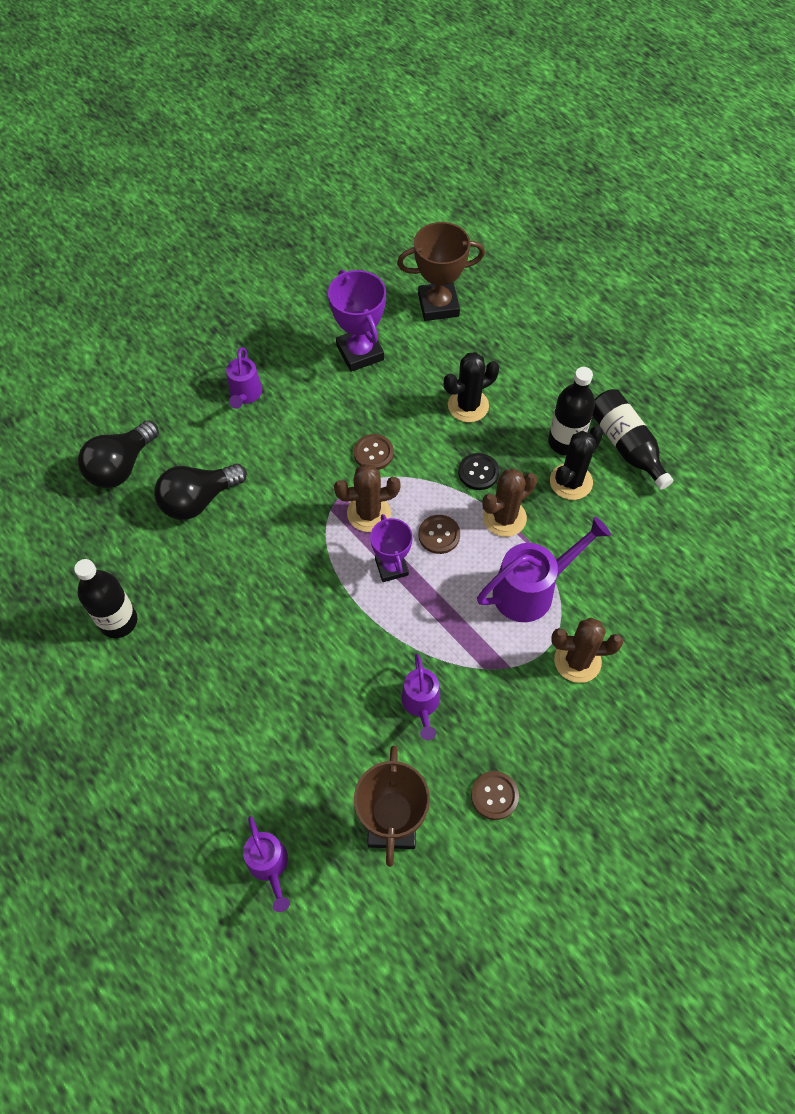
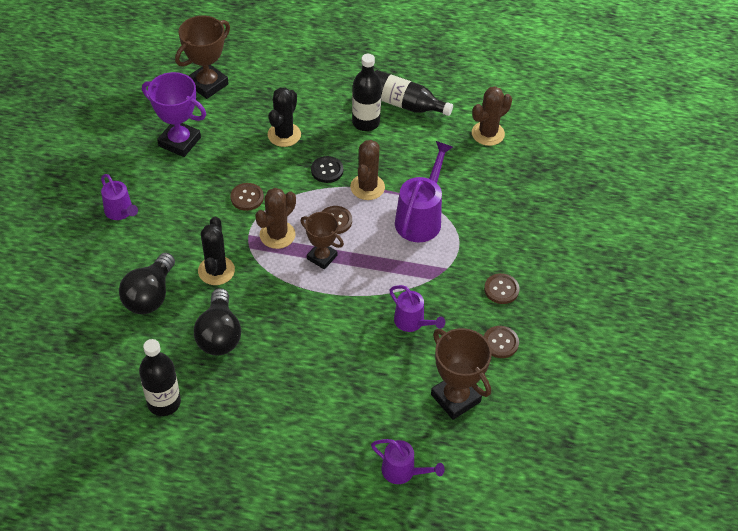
camera: 40 degrees left, 10 degrees down
(121, 466) = (70, 308): black light bulb -> black light bulb (219, 335)
(391, 567) = (322, 257): purple trophy -> brown trophy
(549, 733) = (501, 289): none -> brown button
(571, 482) = (389, 143): black cactus -> black cactus (216, 271)
(577, 661) = (482, 240): brown cactus -> brown cactus (488, 134)

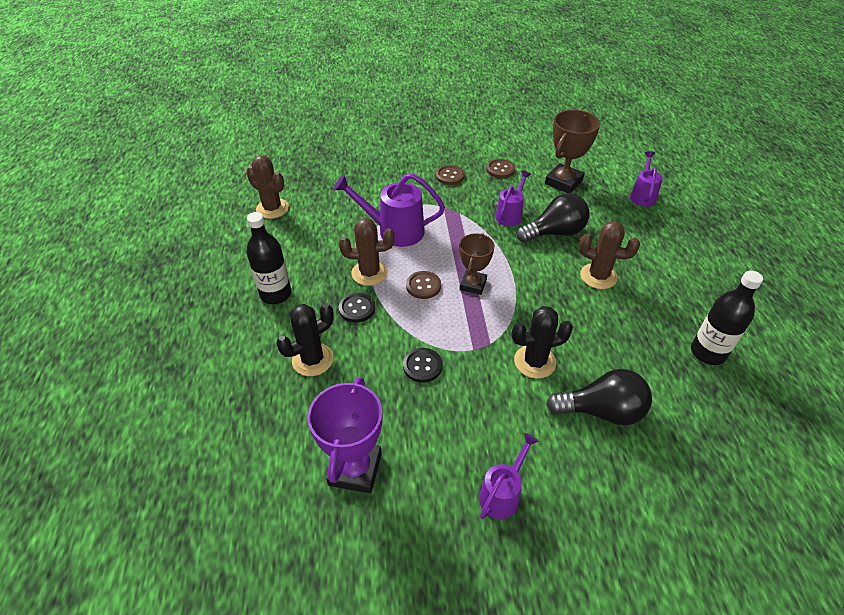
camera: 105 degrees left, 5 degrees down
(207, 84) = (234, 474): brown trophy -> none
(219, 335) = (607, 334): black light bulb -> black light bulb (554, 233)
(247, 197) = (422, 366): brown button -> black button
(277, 235) = (462, 325): brown cactus -> brown cactus (598, 276)
(284, 135) = (312, 359): black cactus -> black cactus turned 45 degrees counterclockwise
(404, 104) = (241, 270): black bottle -> none

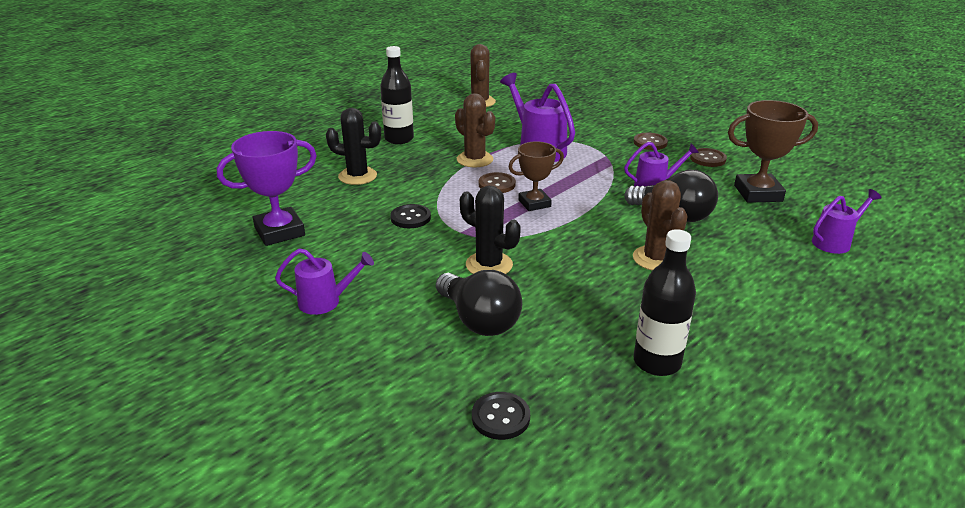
camera: 50 degrees right, 15 degrees down
(357, 308) = (430, 170): black button -> black button (500, 417)

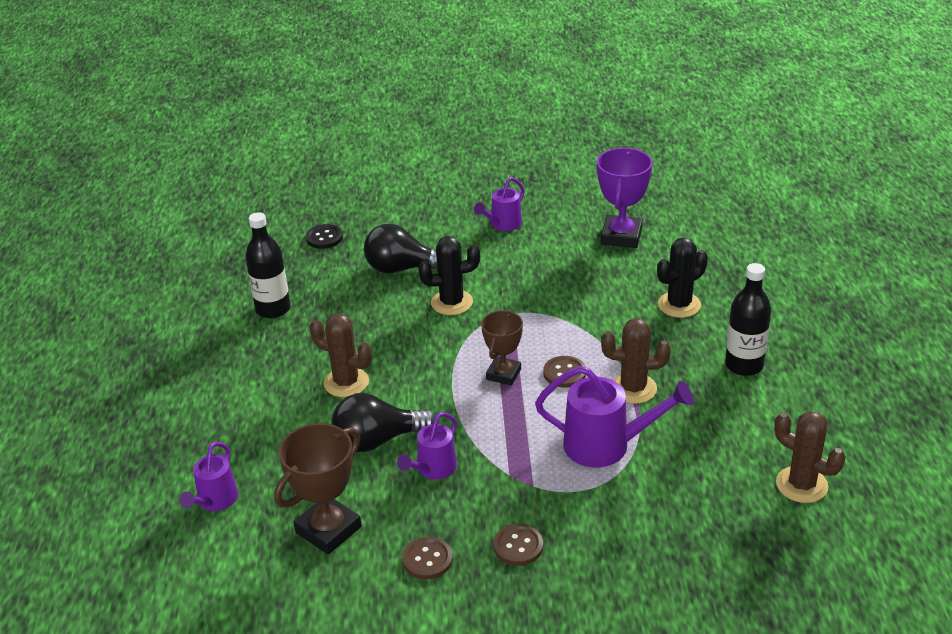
camera: 135 degrees right, 5 degrees up
(410, 218) = (565, 300): black button -> none

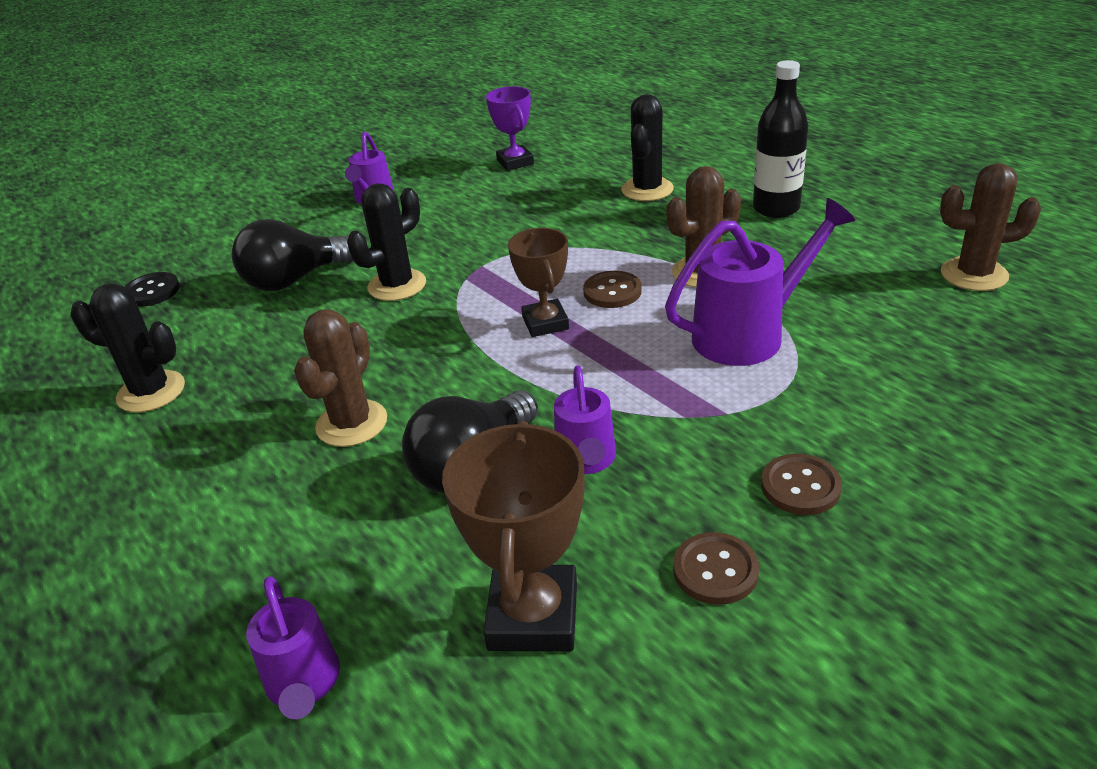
camera: 35 degrees left, 0 degrees up
(273, 309) = (151, 392): black bottle -> black cactus
(346, 382) = (352, 423): brown cactus -> brown cactus turned 60 degrees counterclockwise
(621, 236) = (515, 162): purple trophy -> purple trophy, size x0.66

